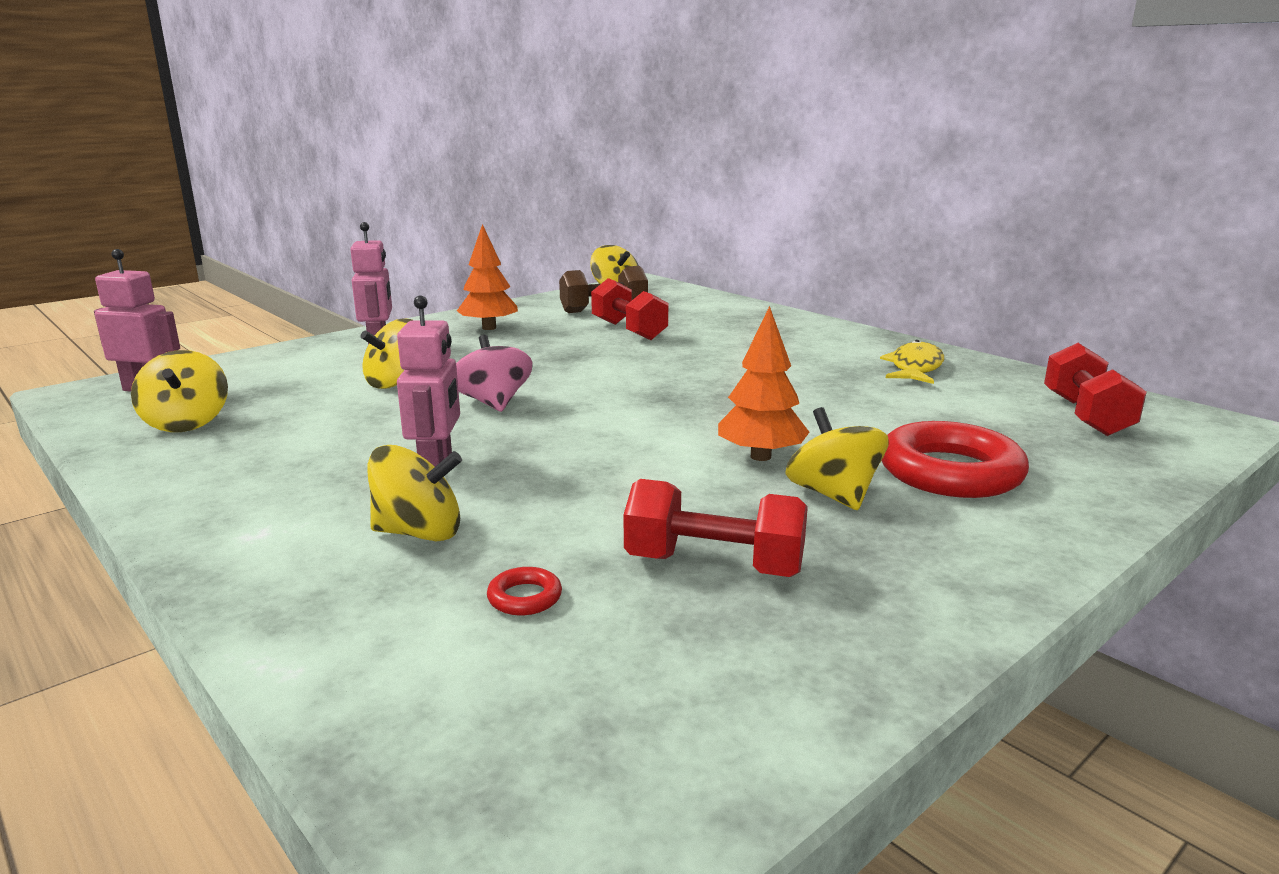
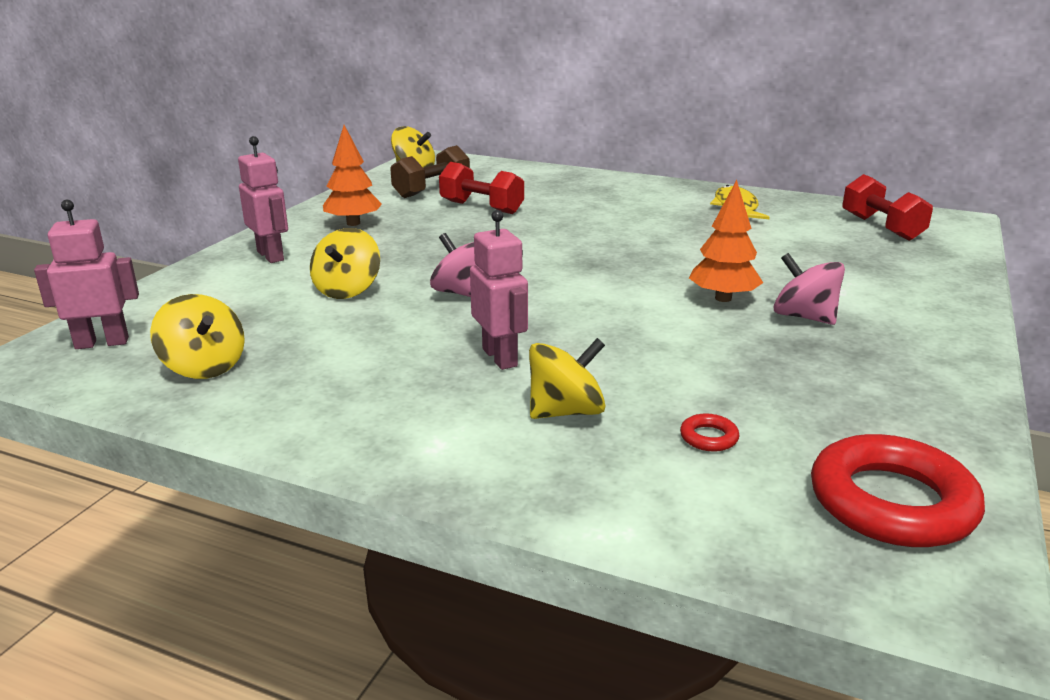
camera: 25 degrees left, 5 degrees up
(714, 565) = (796, 384): red dumbbell -> none
(833, 495) = (804, 317): yellow spinning top -> pink spinning top
(950, 472) = (852, 285): red ring -> red ring (891, 502)

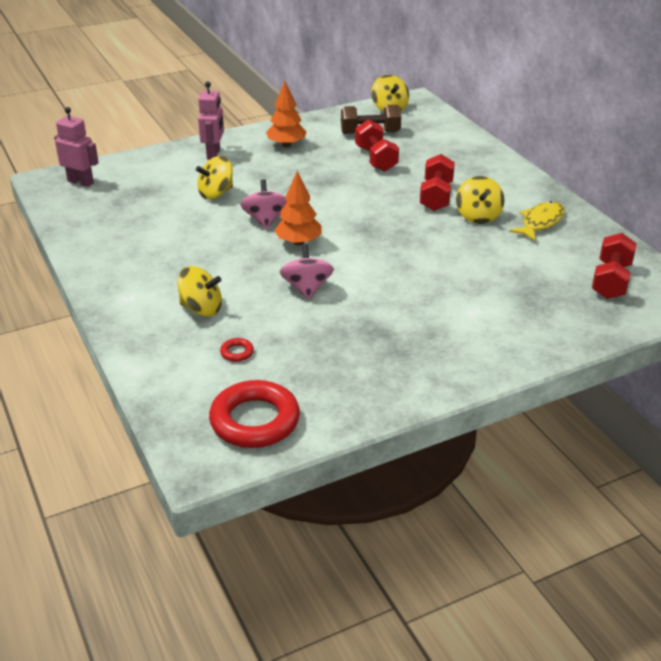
camera: 40 degrees right, 10 degrees up
(204, 367) = (100, 214): yellow spinning top -> yellow spinning top (478, 216)
(500, 357) = (221, 267): pink robot -> none
(605, 217) = (436, 196): none -> red dumbbell
(723, 298) = (393, 284): orange tree -> orange tree (298, 242)
(804, 317) = (413, 317): pink spinning top -> pink spinning top (307, 288)

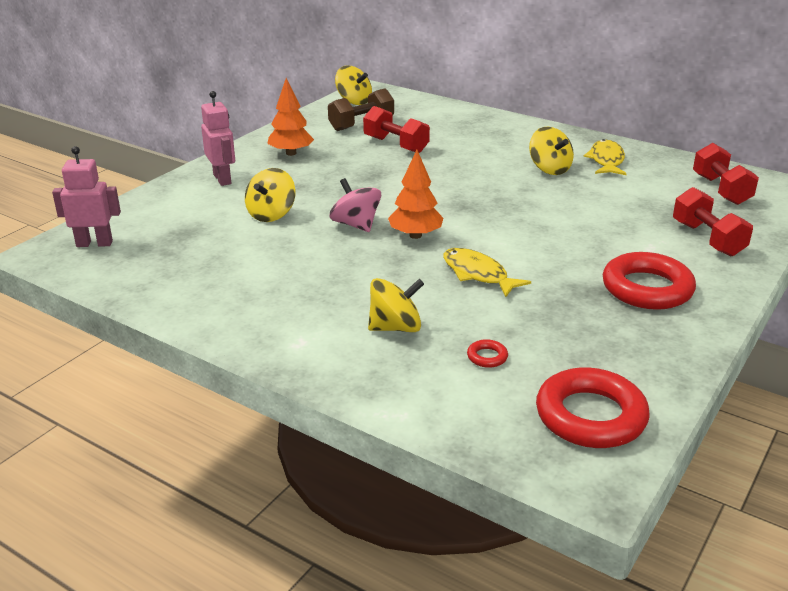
camera: 30 degrees left, 5 degrees down
(307, 288) = (478, 274): pink spinning top -> yellow fish
(423, 344) = (647, 288): none -> red ring
(436, 196) = (492, 162): red dumbbell -> red dumbbell (707, 239)

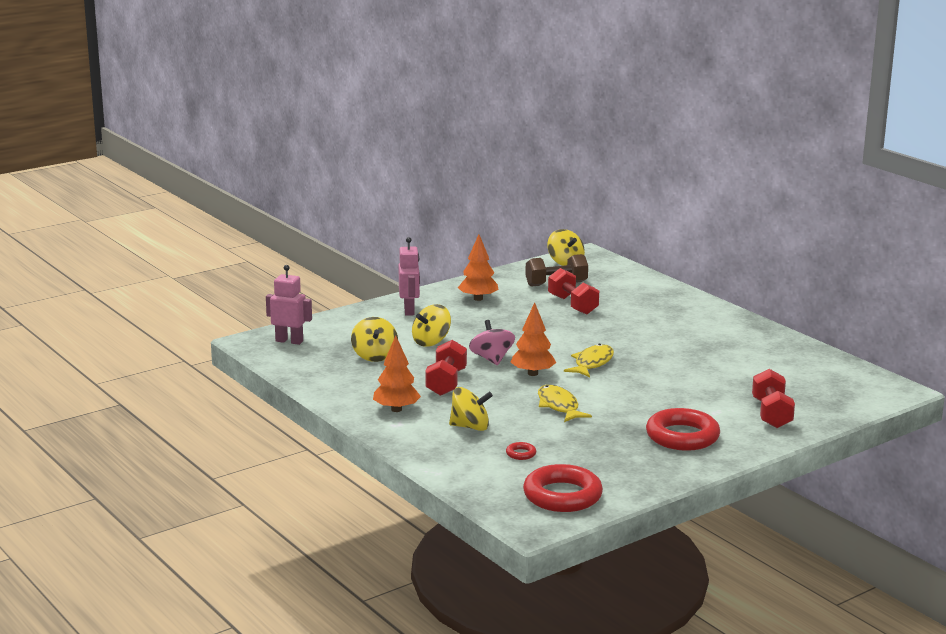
camera: 20 degrees right, 10 degrees down
(285, 320) = (396, 409): none -> orange tree
(549, 169) = (691, 343): yellow spinning top -> yellow spinning top (374, 356)
(606, 160) = (750, 344): yellow fish -> yellow fish (592, 363)
(721, 190) = (828, 382): red dumbbell -> red dumbbell (446, 383)

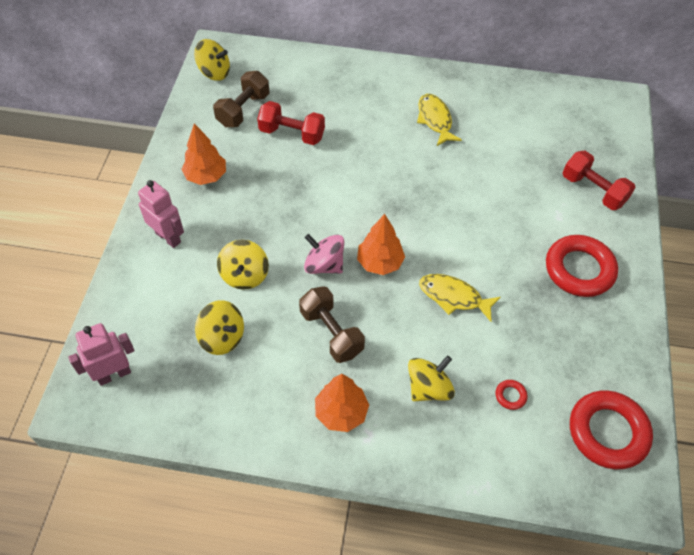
camera: 45 degrees left, 35 degrees up
(446, 383) = (331, 333): red dumbbell -> brown dumbbell
(592, 363) = (404, 212): yellow fish -> yellow fish (435, 120)

